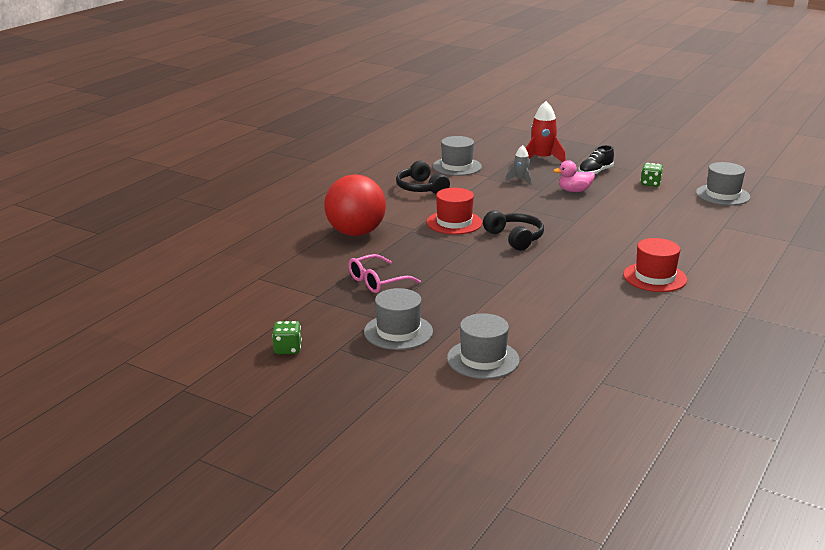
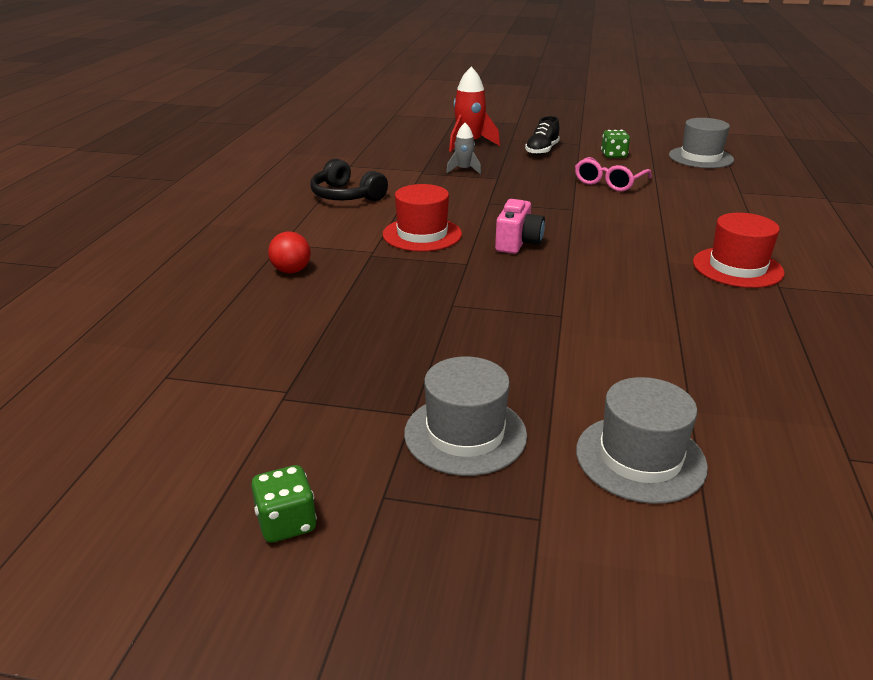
camera: 20 degrees left, 5 degrees up
(355, 233) = (291, 271): red ball -> red ball, size x0.44
(377, 281) = (371, 345): pink glasses -> pink glasses (609, 182)
(457, 166) = (374, 164): grey hat -> none
(515, 238) = (518, 243): black headphones -> pink camera
(574, 191) = (537, 174): pink duck -> none

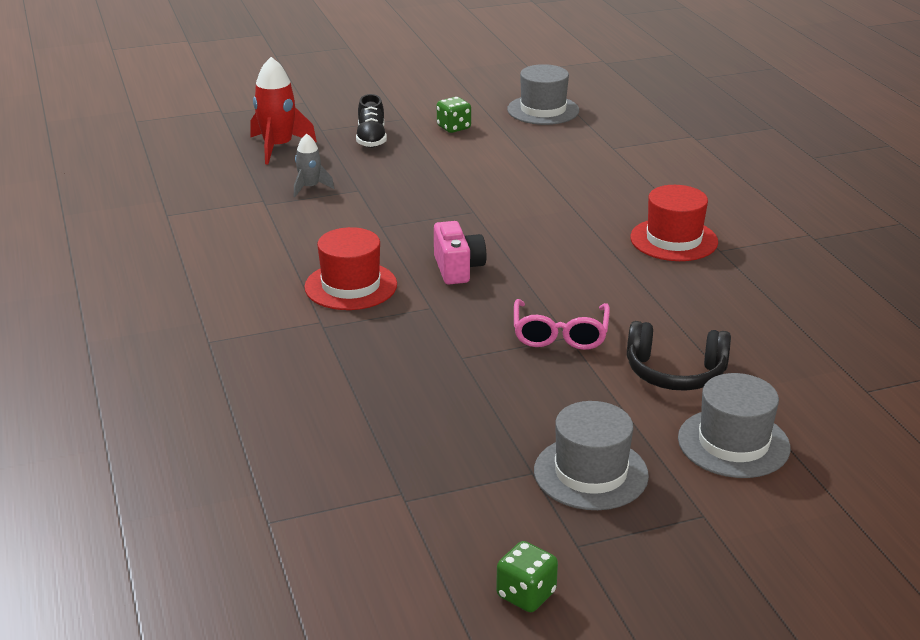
camera: 30 degrees left, 0 degrees up
(291, 271) = (259, 371): red ball -> none
(346, 196) = (212, 259): black headphones -> black headphones (675, 373)
(609, 182) = (480, 167): pink glasses -> pink glasses (560, 334)

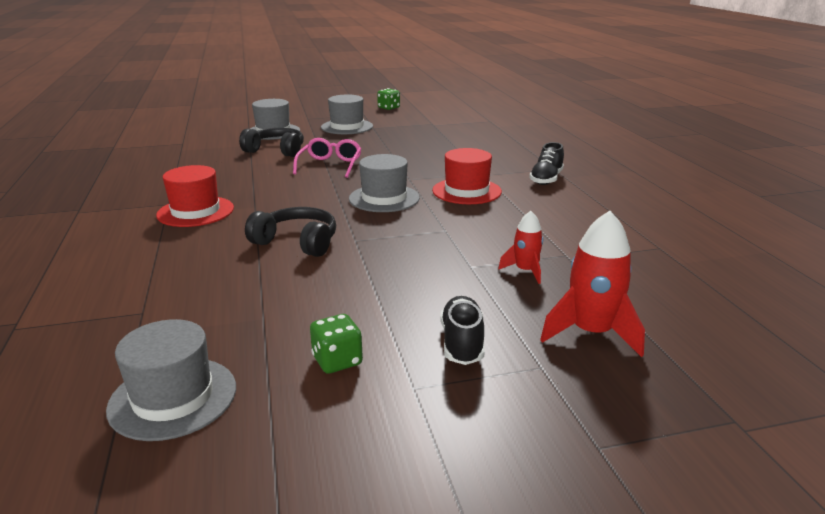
camera: 175 degrees left, 5 degrees down
(232, 314) = (546, 179): none -> black shoe
(310, 188) = (525, 271): grey rocket -> red rocket
(458, 269) = (384, 198): pink camera -> grey hat
(531, 207) = (297, 242): none -> black headphones

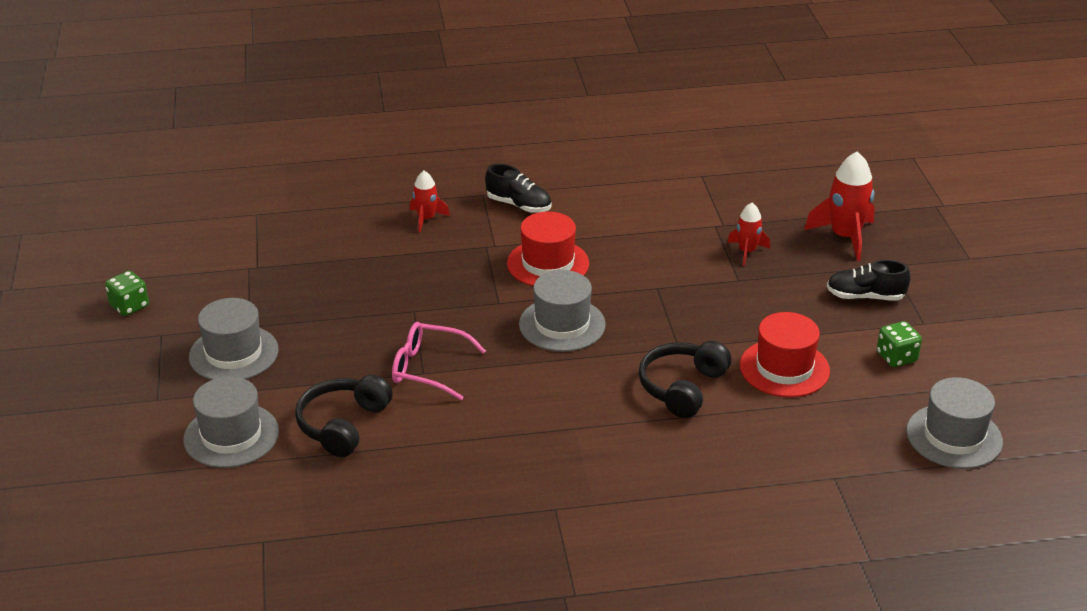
camera: 85 degrees left, 10 degrees up
(195, 211) = (586, 478): red hat -> red hat (784, 368)
(508, 155) = (426, 219): none -> red rocket

